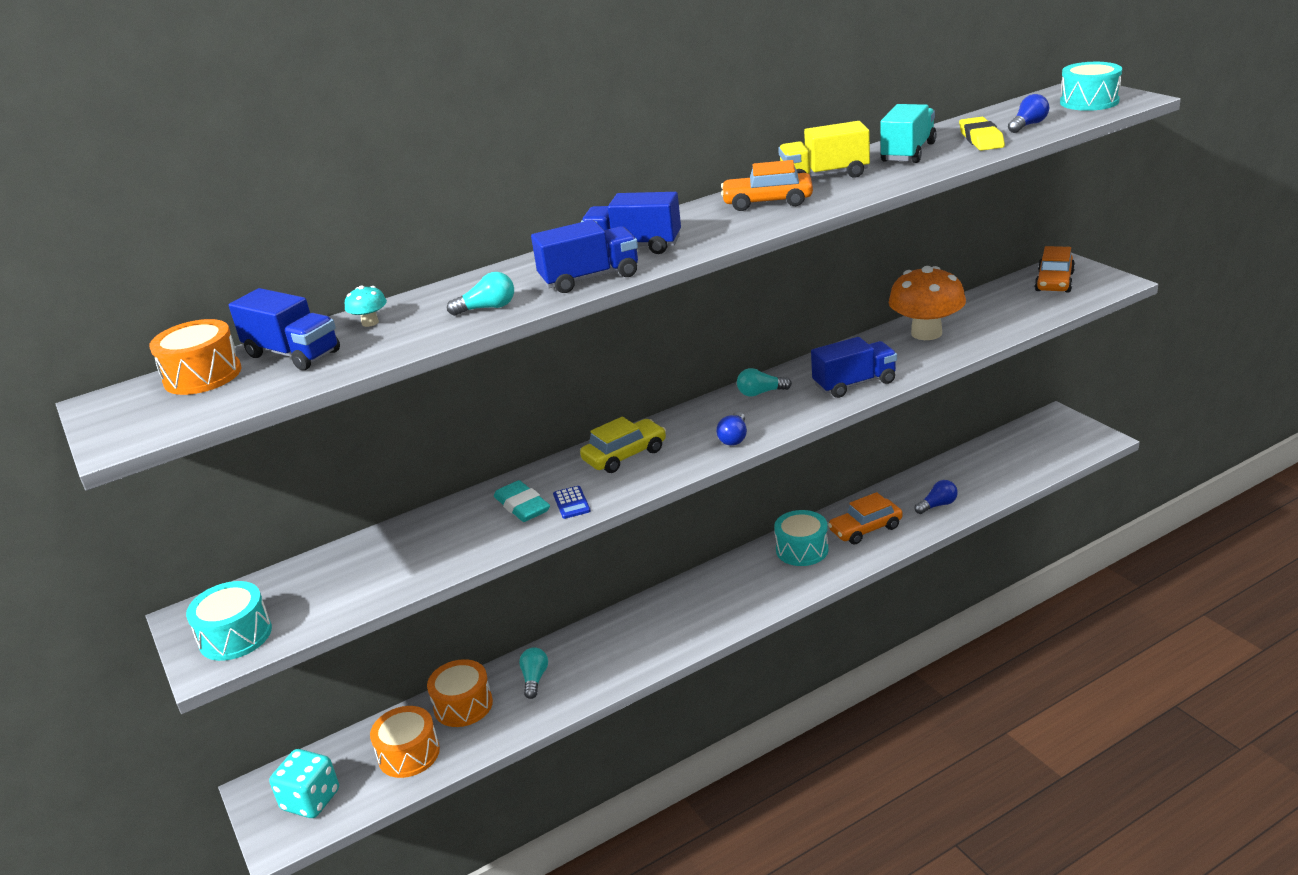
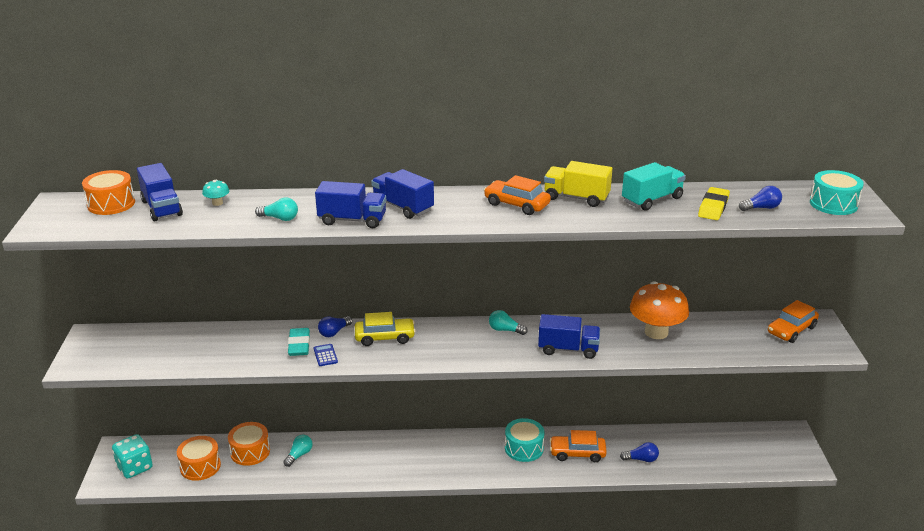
camera: 25 degrees right, 0 degrees up
(235, 636) = (97, 356): turquoise drum -> none
(571, 503) = (325, 355): blue calculator -> blue calculator turned 150 degrees clockwise
(734, 438) = (456, 354): blue light bulb -> blue light bulb (334, 332)

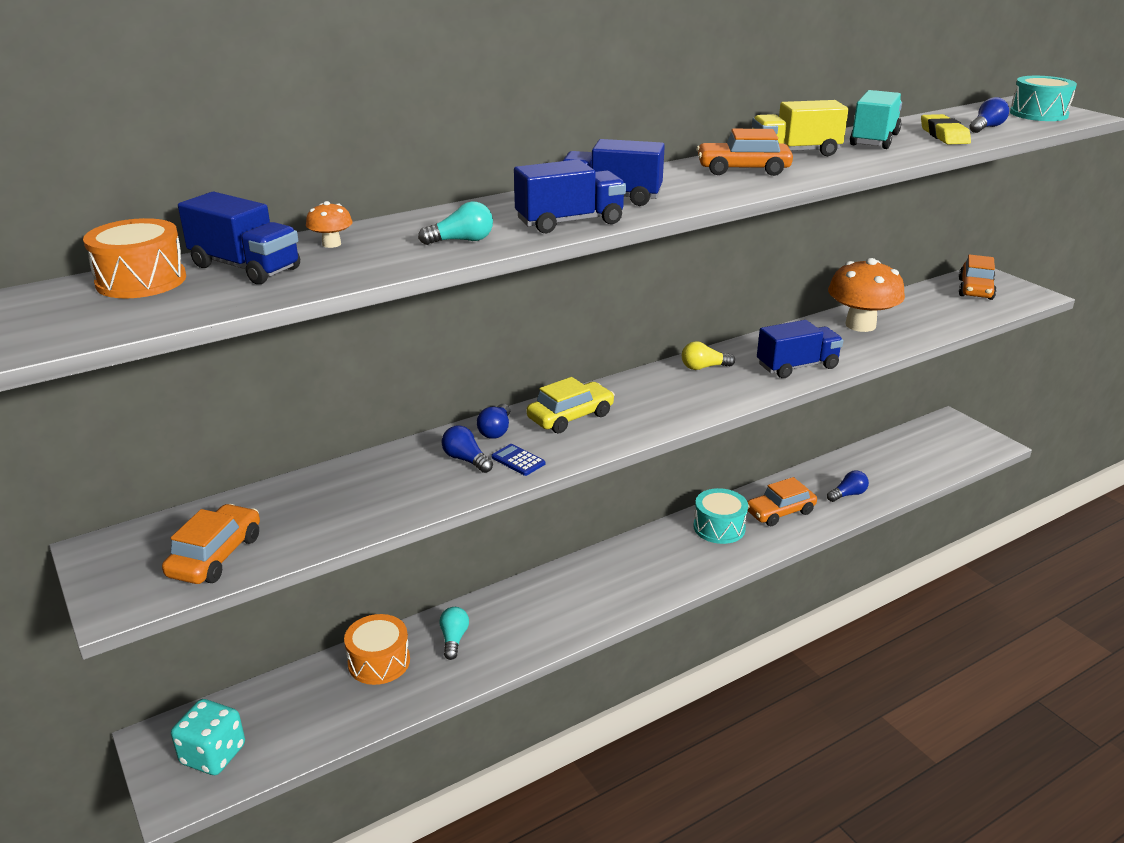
camera: 30 degrees left, 0 degrees up
(132, 357) = (216, 556): none -> orange car
(200, 466) = (321, 710): orange drum -> none
(217, 203) = (331, 244): turquoise mushroom -> orange mushroom
(299, 345) = (466, 460): turquoise eraser -> blue light bulb
(505, 330) = (703, 367): turquoise light bulb -> yellow light bulb

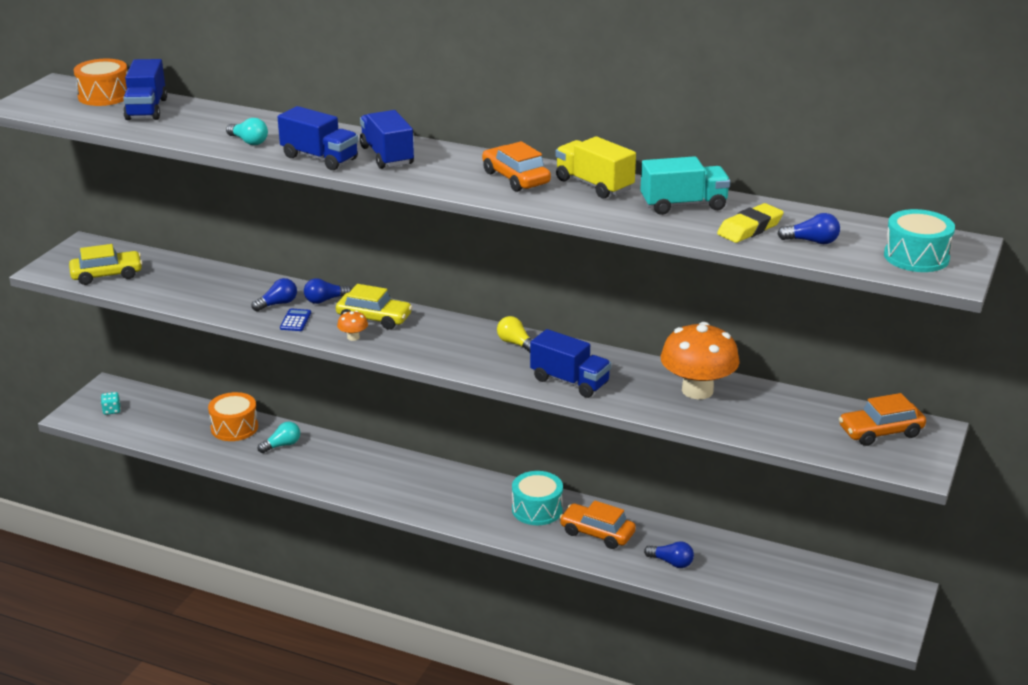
camera: 55 degrees right, 0 degrees up
(213, 754) = (111, 410): turquoise dice -> turquoise dice, size x0.50
(216, 556) = (107, 275): orange car -> yellow car
(331, 244) = (204, 114): orange mushroom -> orange mushroom (353, 337)
(466, 460) = (277, 304): blue light bulb -> blue light bulb turned 45 degrees clockwise

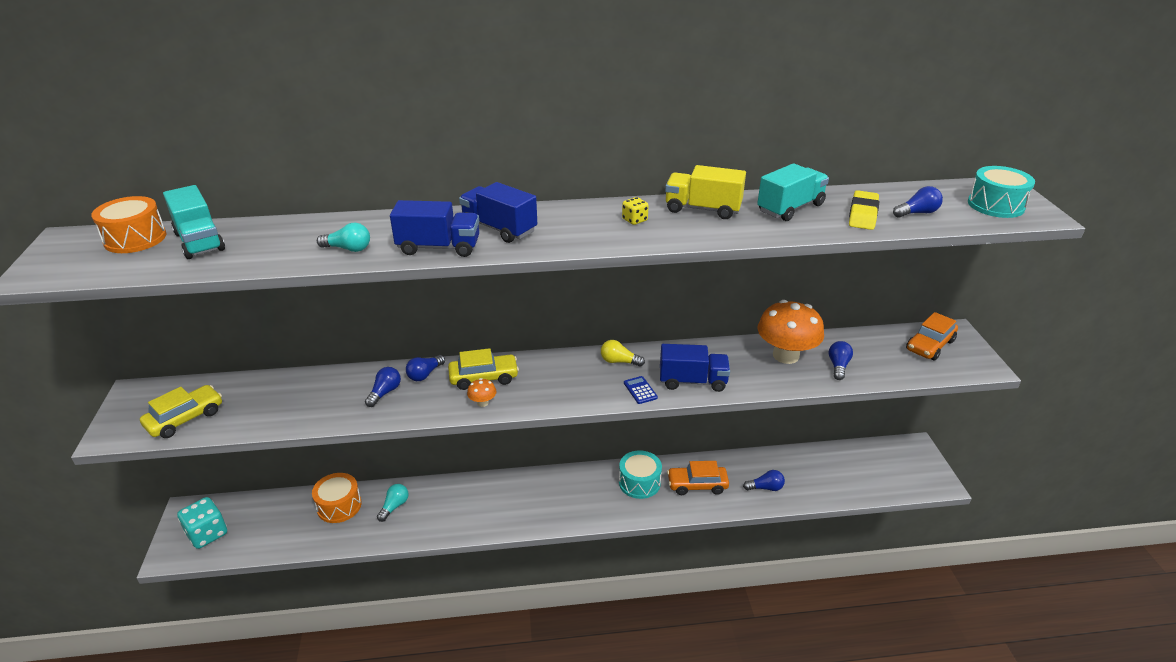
camera: 30 degrees left, 5 degrees up
(111, 410) = (207, 534): turquoise dice -> turquoise dice, size x1.99
(146, 109) = (199, 241): blue truck -> turquoise truck
(295, 320) = (416, 404): blue calculator -> blue calculator (640, 390)
(515, 178) = (634, 220): orange car -> yellow dice
(743, 417) = (838, 366): none -> blue light bulb

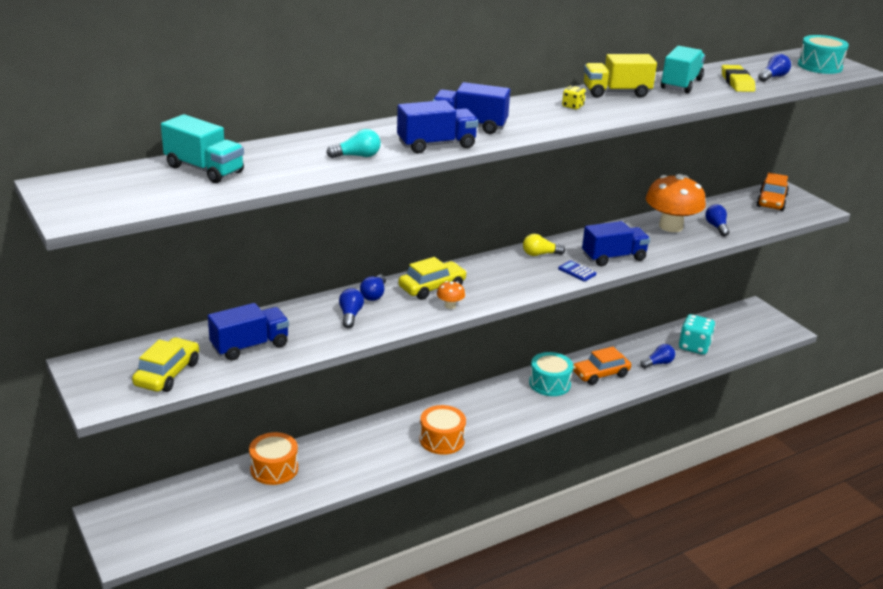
camera: 25 degrees left, 5 degrees down
(135, 239) = (133, 176): orange drum -> orange drum (442, 440)
(207, 534) = (149, 526): turquoise dice -> turquoise dice (694, 346)
(273, 406) = (250, 346): none -> blue truck
(394, 506) = (332, 455): turquoise light bulb -> none

